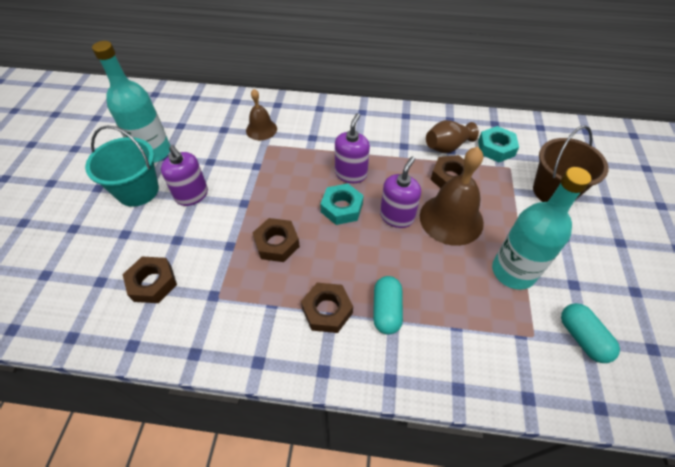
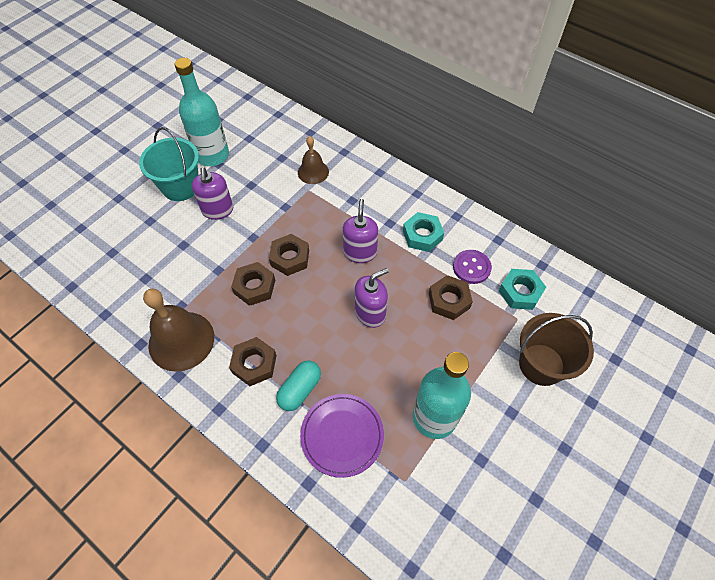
camera: 30 degrees right, 5 degrees up
(152, 283) = (145, 272): brown nut -> brown nut (290, 258)
(342, 208) = (329, 281): turquoise nut -> turquoise nut (422, 235)
(351, 174) = (360, 252): purple soap dispenser -> purple soap dispenser turned 45 degrees counterclockwise
(447, 146) = (471, 267): brown vase -> purple button
(451, 219) = (417, 340): brown bell -> brown bell (181, 340)
(453, 329) = (342, 435): none -> purple plate
(582, 338) = (446, 507): turquoise capsule -> none

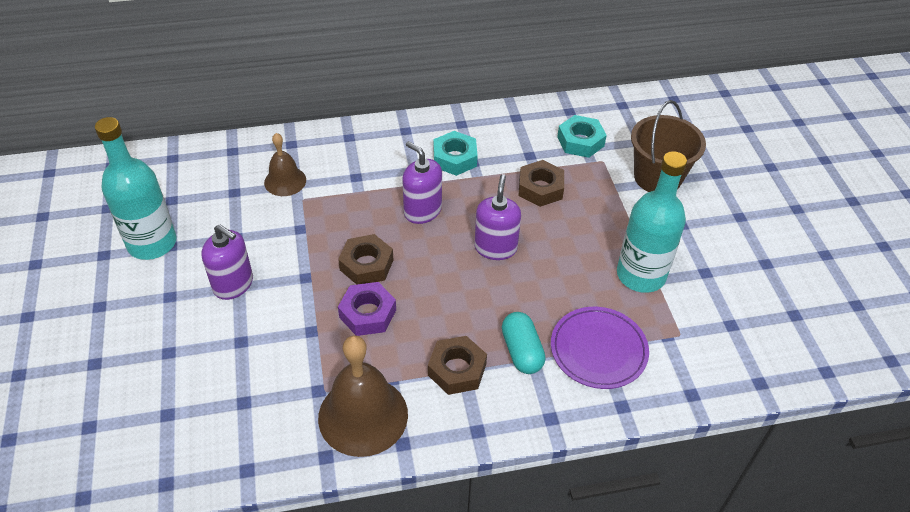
camera: 50 degrees left, 10 degrees down
(180, 186) = (157, 296): turquoise bucket -> none
(254, 287) = (368, 313): brown nut -> purple nut
(471, 267) = (524, 152): purple button -> none

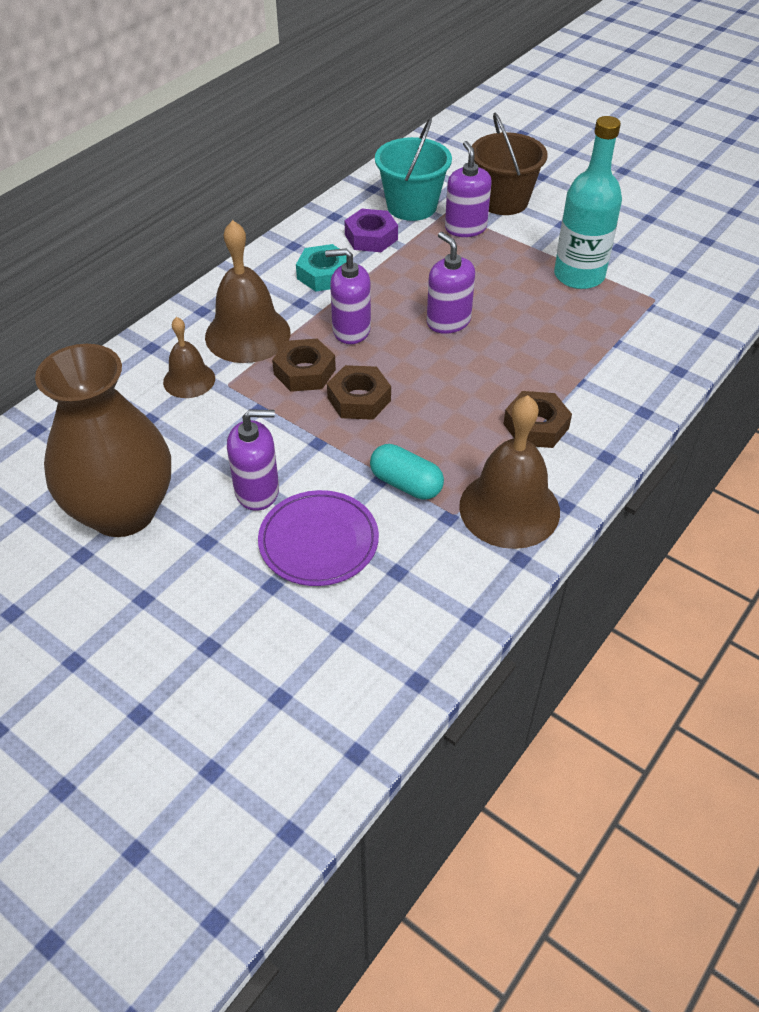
camera: 40 degrees left, 0 degrees up
(152, 243) = (123, 511): turquoise bottle -> brown vase
(355, 171) = (247, 334): none -> brown bell
(368, 313) = (411, 434): purple nut -> purple nut (371, 237)
(521, 351) = (565, 381): turquoise capsule -> turquoise capsule (406, 484)
(540, 188) = (426, 258): brown nut -> brown nut (304, 372)
(580, 141) = (411, 206): turquoise nut -> turquoise bucket
(598, 350) = (616, 344): purple plate -> purple plate (318, 541)
(599, 182) = (465, 228): none -> purple soap dispenser

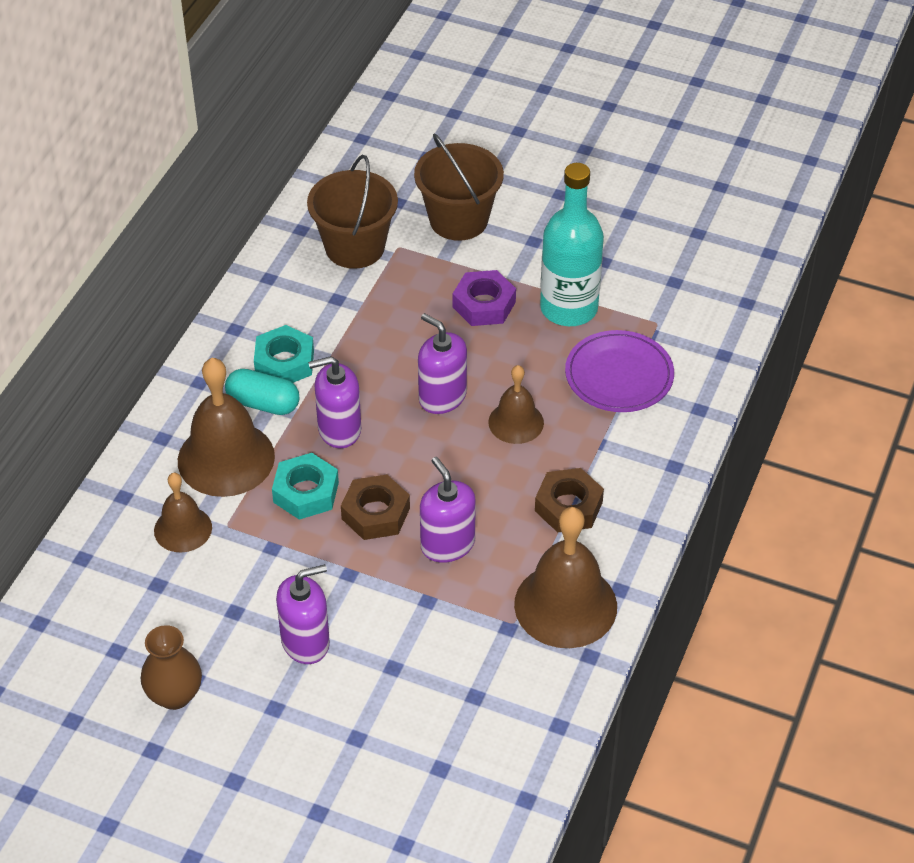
camera: 15 degrees left, 0 degrees up
(123, 511) = (174, 695): brown vase -> brown vase, size x0.48
(304, 372) = (306, 492): brown nut -> turquoise nut
(318, 541) = (387, 682): purple plate -> purple plate (619, 375)
(371, 237) = (321, 300): purple nut -> purple nut (484, 304)
(406, 484) = (455, 600): turquoise capsule -> turquoise capsule (263, 403)
(411, 206) = (354, 247): turquoise bucket -> brown bucket
(465, 228) = (426, 267): purple soap dispenser -> purple soap dispenser (447, 544)
(507, 351) = (516, 422): none -> brown bell

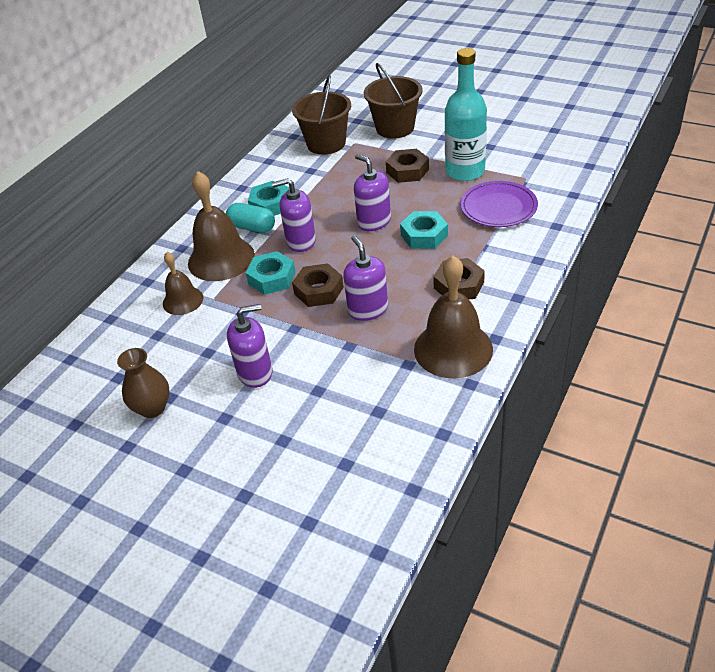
camera: 10 degrees right, 5 degrees down
(484, 304) = (407, 171): purple nut -> brown nut
(516, 422) = (424, 235): brown bell -> turquoise nut

